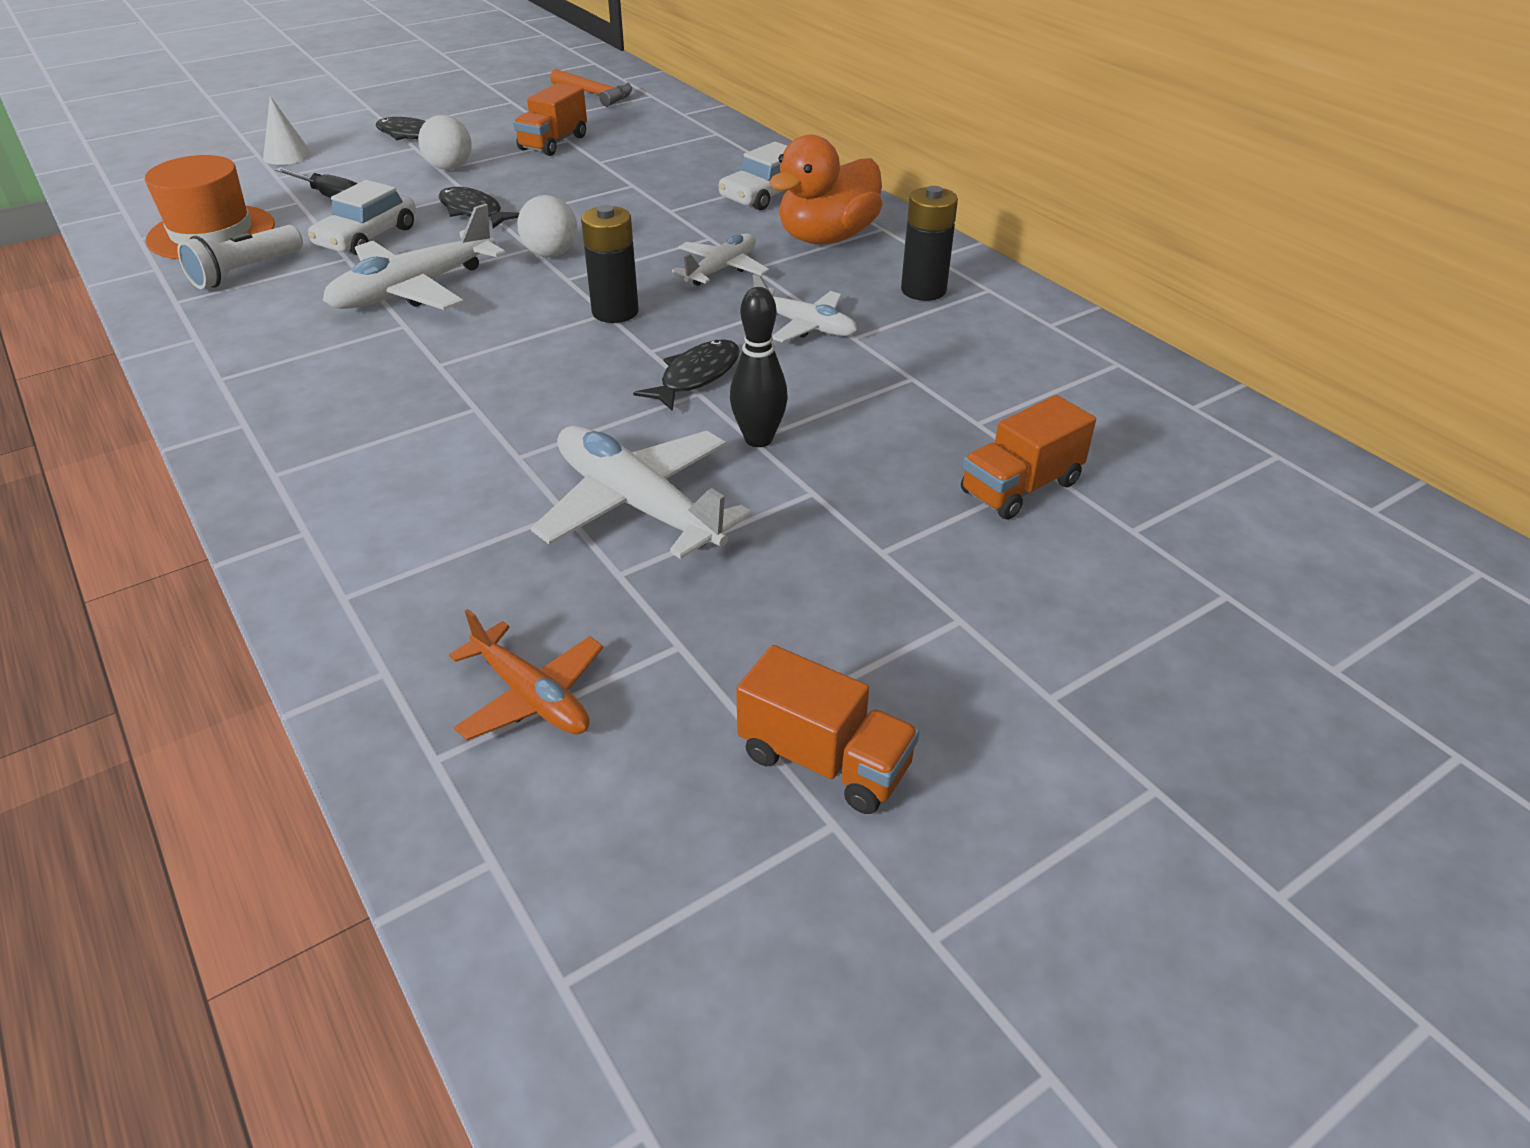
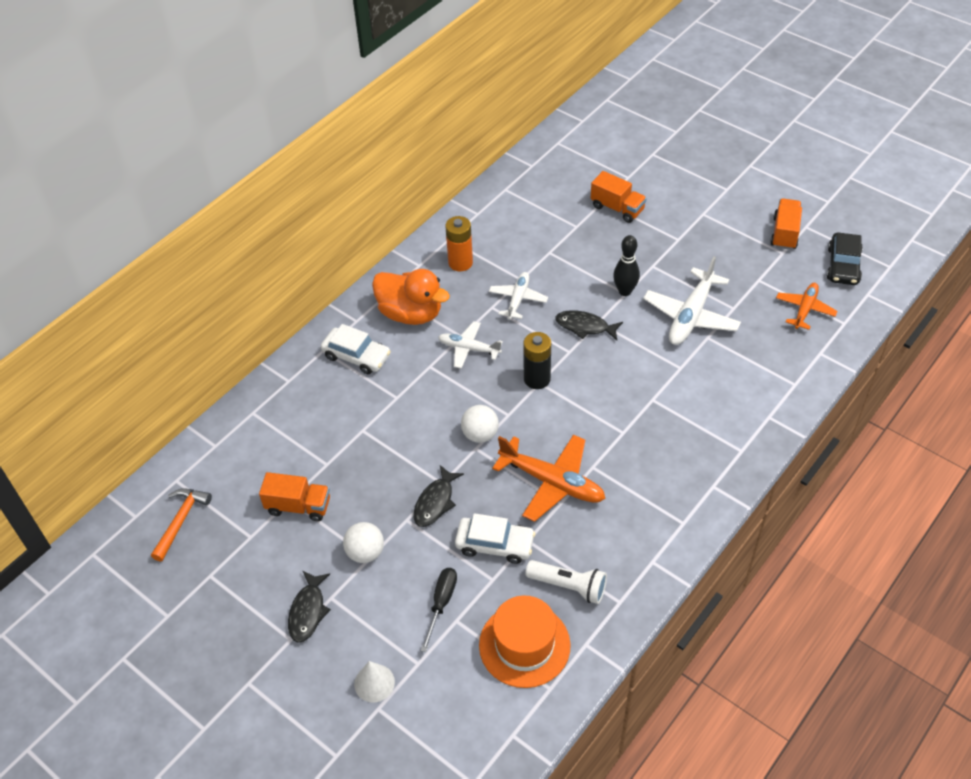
camera: 105 degrees left, 10 degrees up
(414, 290) = (552, 482): white plane -> orange plane
(632, 849) = (843, 266): none -> black car
(923, 290) = (460, 262): black battery -> orange battery

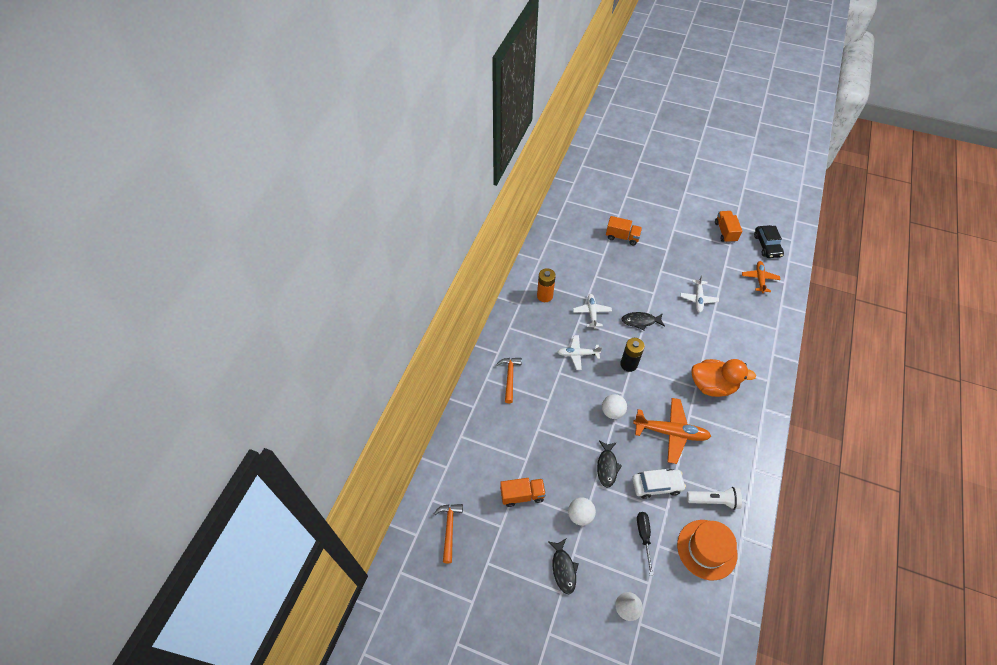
camera: 20 degrees left, 5 degrees up
(356, 356) = (510, 377): white car -> orange hammer
(411, 313) = (530, 339): orange duck -> orange duck (712, 385)
(625, 291) = (652, 291): black bowling pin -> none
(691, 316) = (698, 299): white plane -> white plane, size x0.61

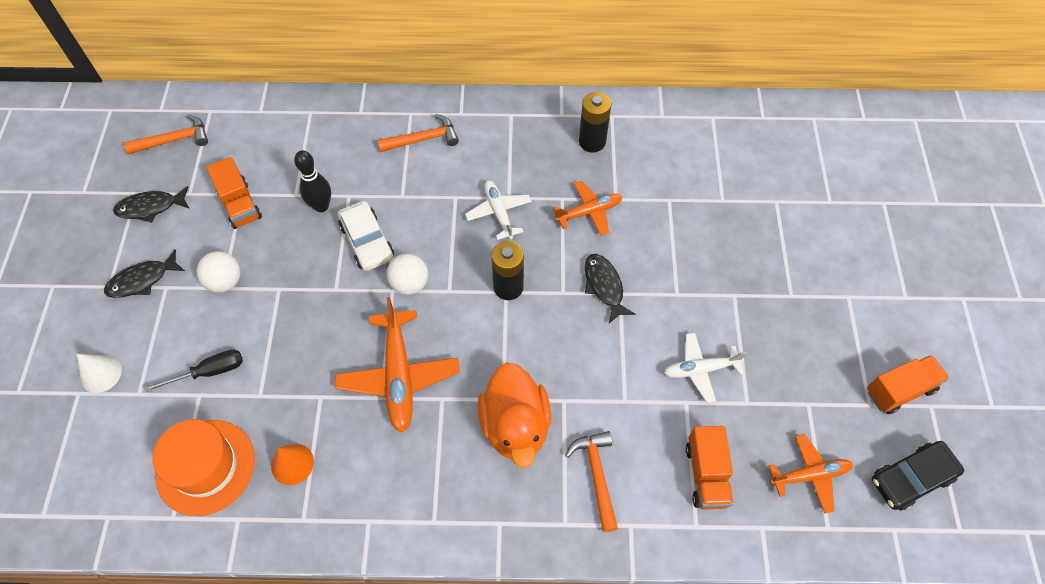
camera: 70 degrees right, 5 degrees up
(540, 446) = (321, 206): none -> black bowling pin
(545, 296) = (592, 142): orange battery -> black battery
(591, 312) = (589, 212): white plane -> orange plane
(607, 466) = (312, 298): black fish -> black fish (150, 207)
(622, 237) = (779, 218): orange truck -> orange truck (706, 474)
(656, 485) = (298, 373): white car -> white car (367, 241)
(713, 500) = (292, 464): white flashlight -> orange cone
(745, 359) = (597, 475): none -> orange hammer

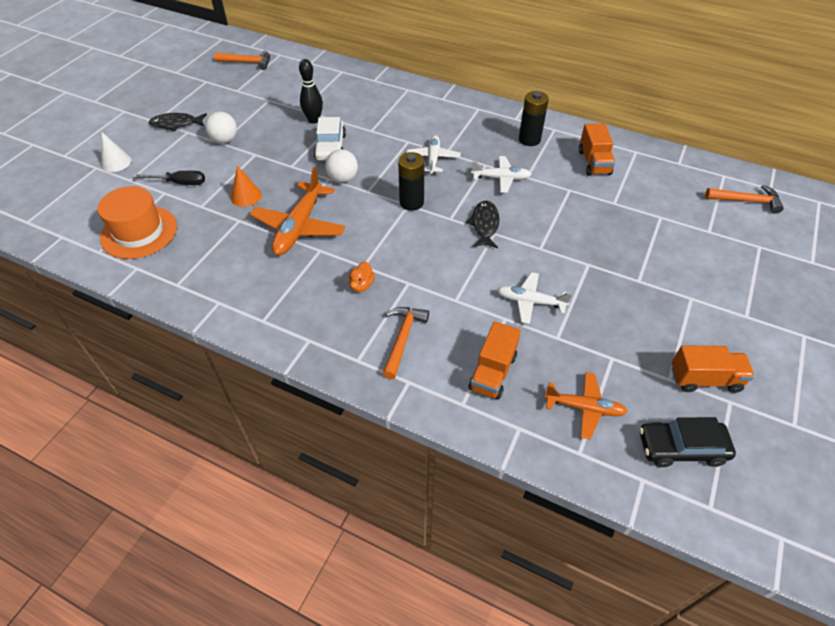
camera: 25 degrees right, 10 degrees down
(150, 207) = (209, 90): black fish -> none
(240, 204) = (263, 104): orange truck -> orange truck (594, 162)
(292, 464) = (193, 250): orange cone -> orange cone (246, 196)
(423, 139) = (407, 105): orange hammer -> orange hammer (746, 201)
(515, 426) = (361, 285): orange duck -> orange duck, size x0.42
(589, 212) = (501, 178): orange plane -> white plane

